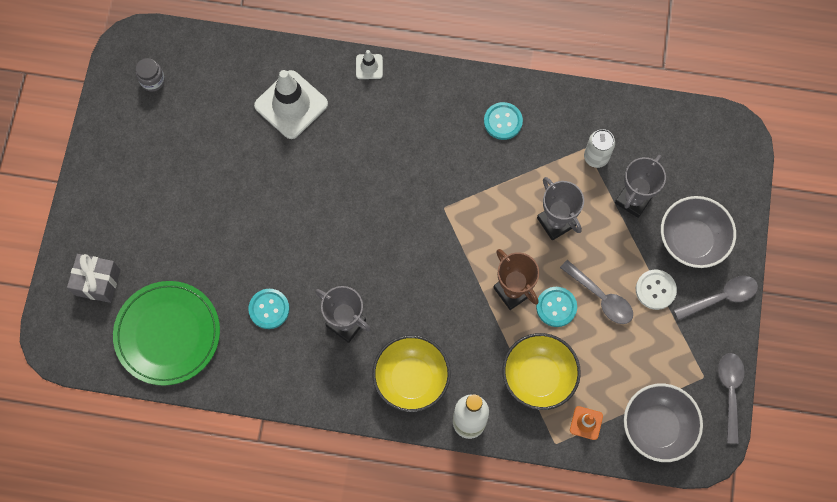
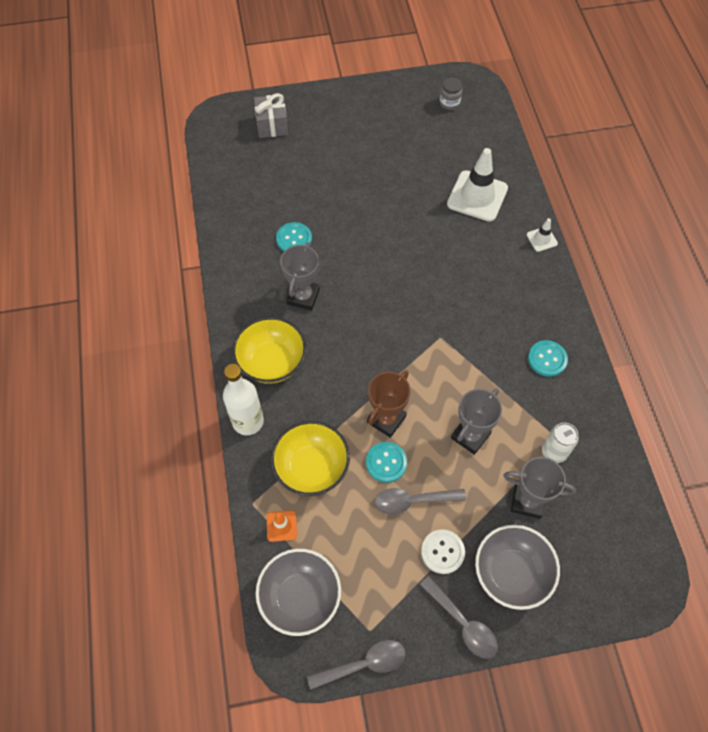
camera: 70 degrees right, 10 degrees down
(168, 334) = (247, 180): green plate -> none
(601, 297) = (412, 501): grey spoon -> grey spoon turned 60 degrees clockwise

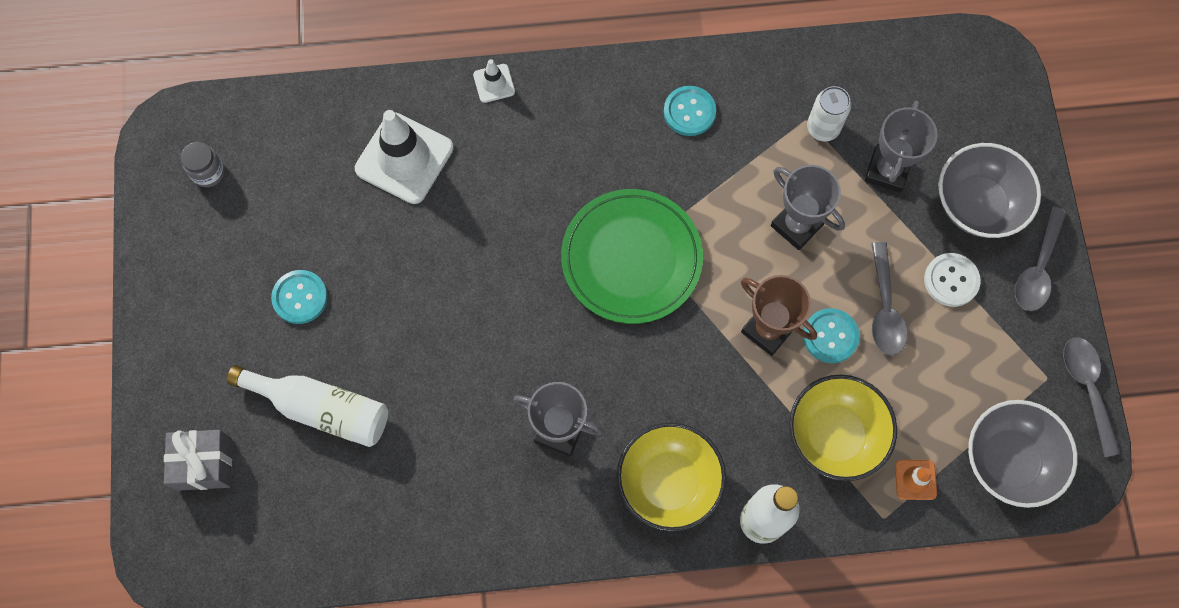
camera: 85 degrees left, 10 degrees up
(294, 239) = (450, 439): turquoise button -> turquoise button (300, 297)
(308, 173) = (321, 409): none -> white bottle
(428, 329) = (631, 258): none -> green plate
(463, 623) = (1037, 268): grey spoon -> grey spoon turned 150 degrees clockwise

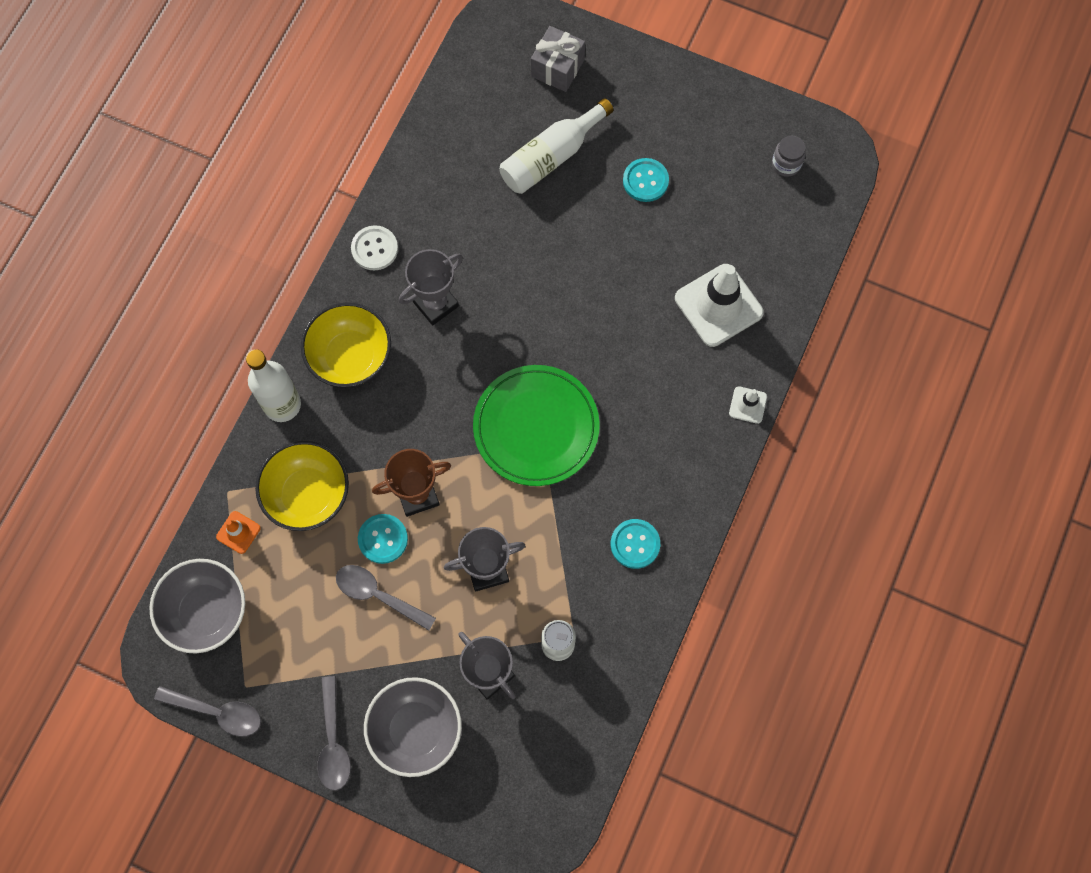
camera: 120 degrees right, 0 degrees up
(951, 280) = (367, 663): white button -> white button (374, 249)
(1037, 268) = (333, 742): grey spoon -> grey spoon turned 150 degrees counterclockwise

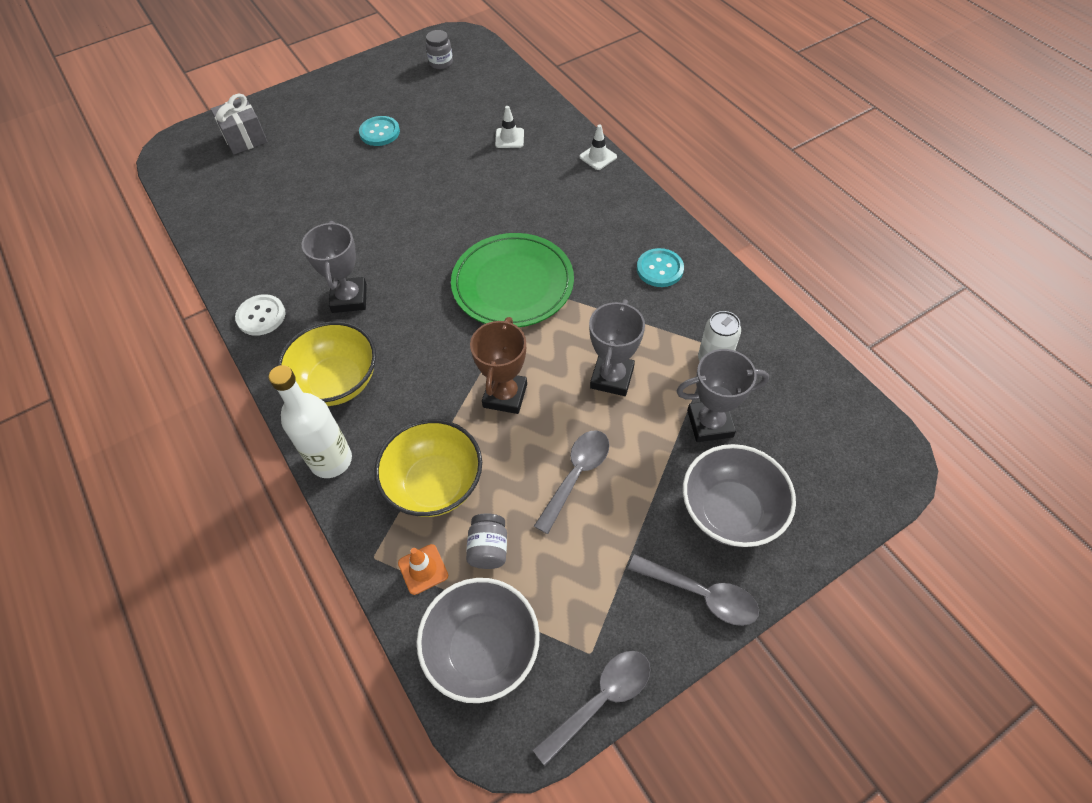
camera: 55 degrees left, 15 degrees down
(280, 568) = (488, 548): none -> grey jar
(378, 595) = (576, 475): grey spoon -> grey spoon turned 150 degrees clockwise
(383, 539) = (525, 443): turquoise button -> none
(551, 157) = (306, 172): white bottle -> none
(718, 305) = (509, 138): white traffic cone -> white traffic cone, size x0.47

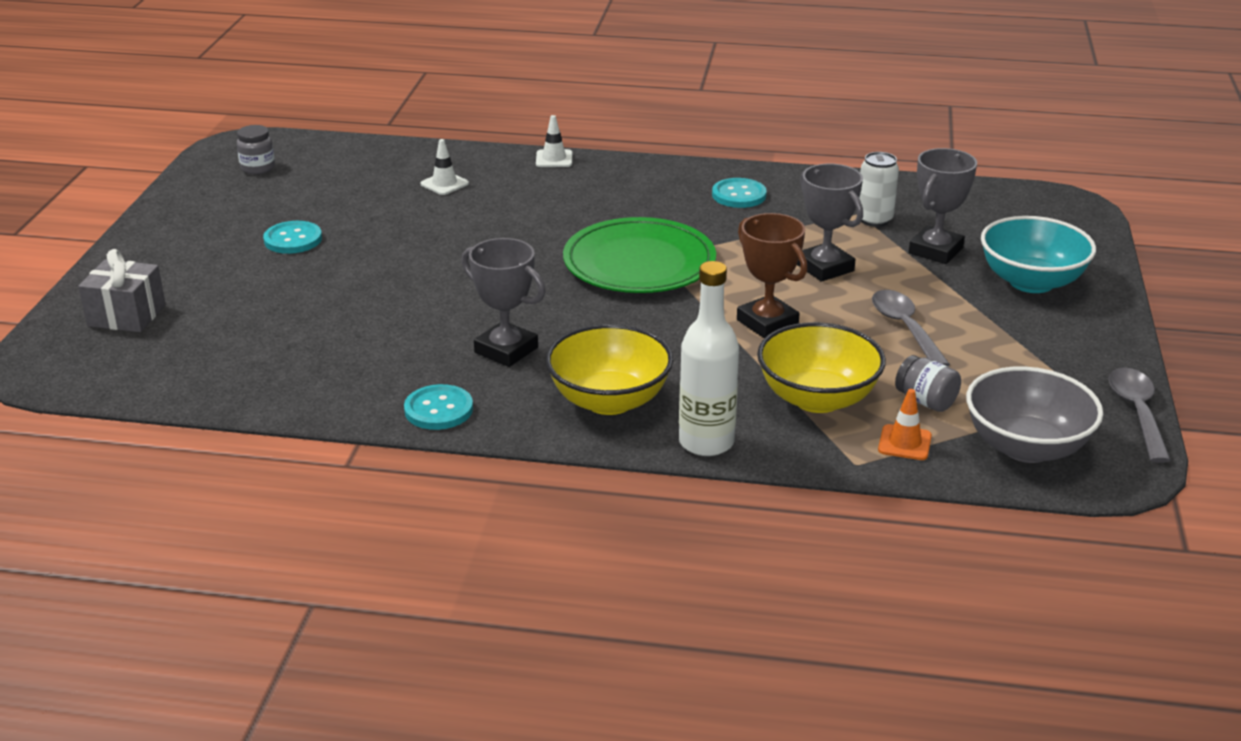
camera: 50 degrees left, 25 degrees down
(261, 316) = (438, 409): white button -> turquoise button
(701, 594) = (1092, 328): grey spoon -> none
(730, 511) = (1031, 282): grey bowl -> turquoise bowl

